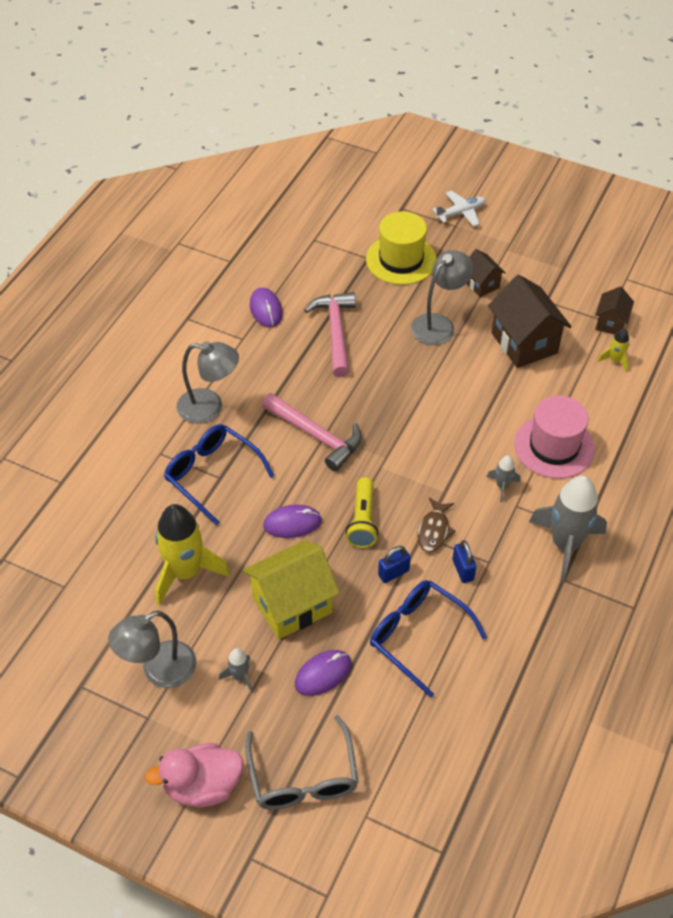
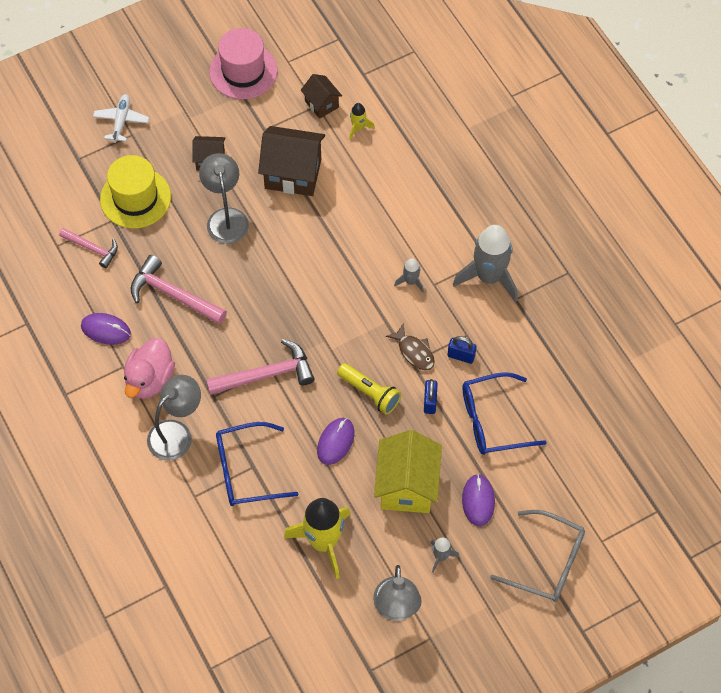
camera: 55 degrees left, 10 degrees up
(202, 786) = (509, 631): pink duck -> pink duck (150, 379)
(331, 261) = (92, 249): none -> pink hammer
(554, 446) = (402, 224): pink hat -> pink hat (243, 71)

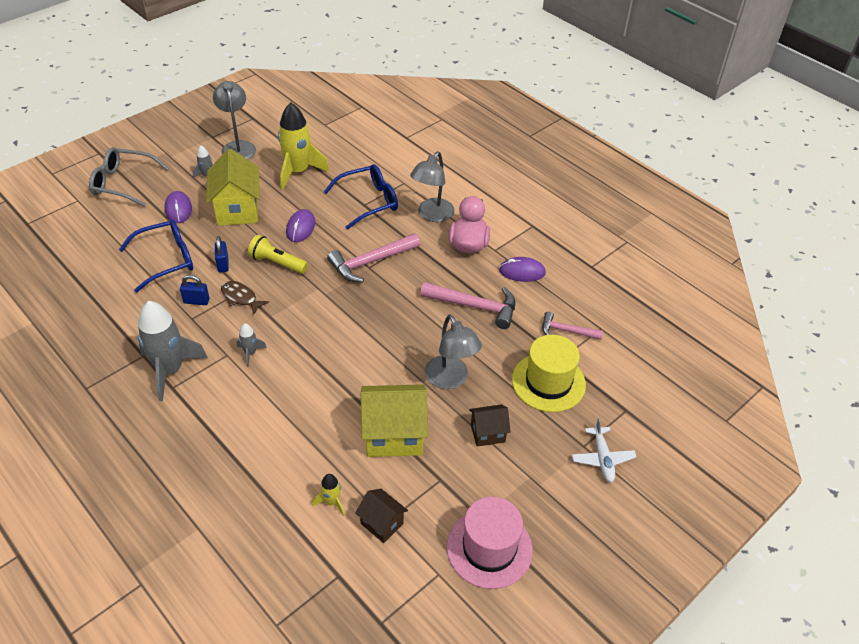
camera: 165 degrees right, 15 degrees down
(293, 174) = (394, 435): brown house -> yellow house

